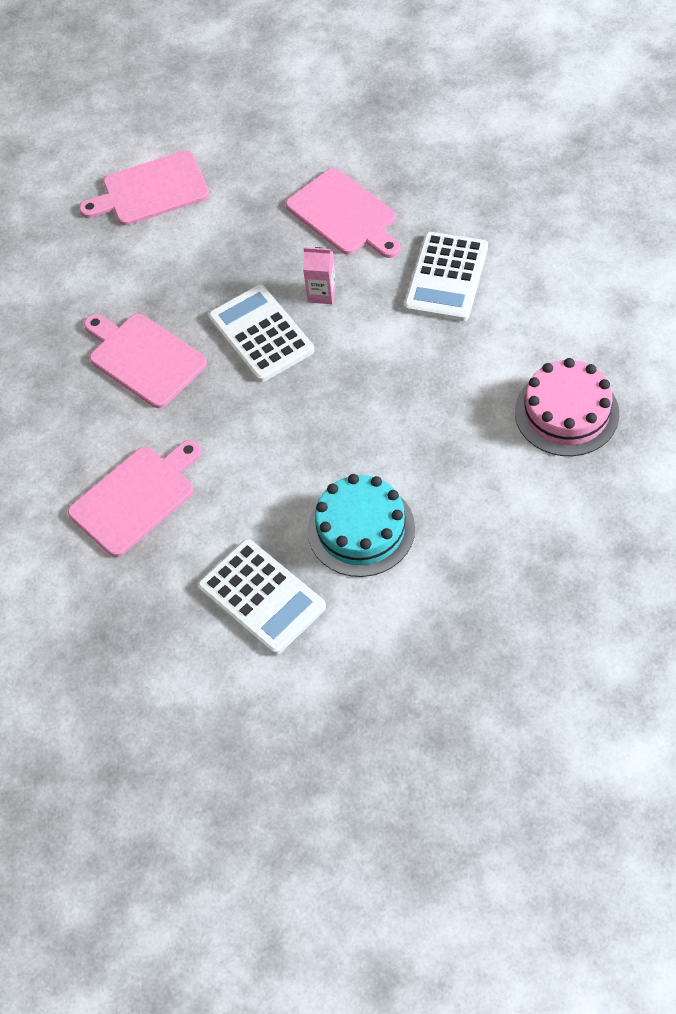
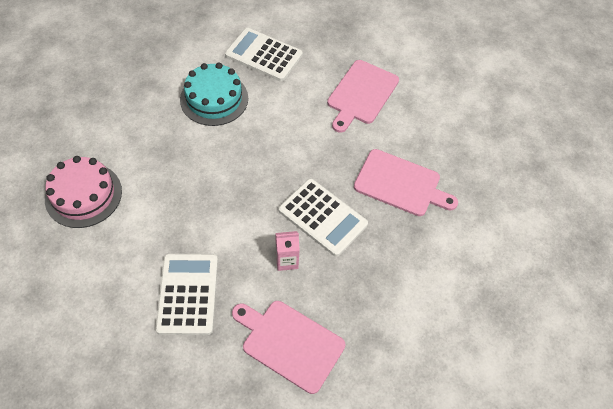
camera: 155 degrees right, 0 degrees up
(151, 190) = (470, 338): pink cutting board -> none

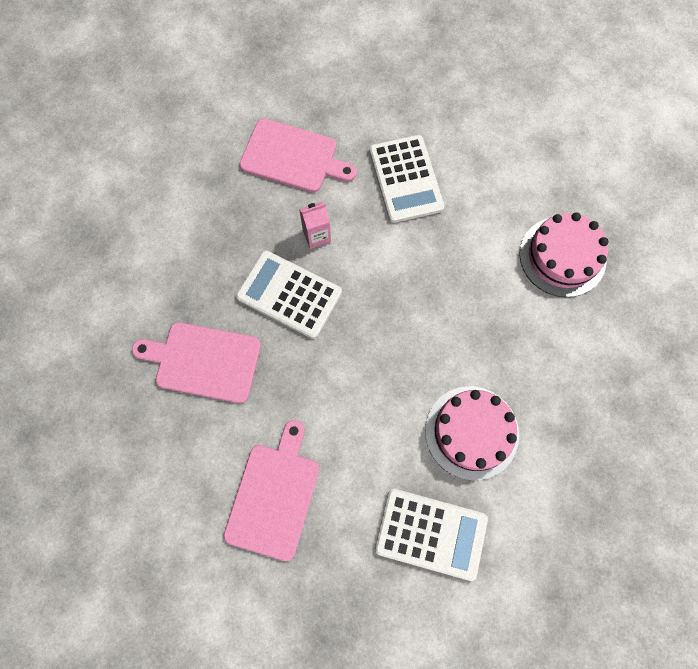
camera: 170 degrees right, 15 degrees up
(214, 98) = (471, 432): turquoise cake -> pink cake

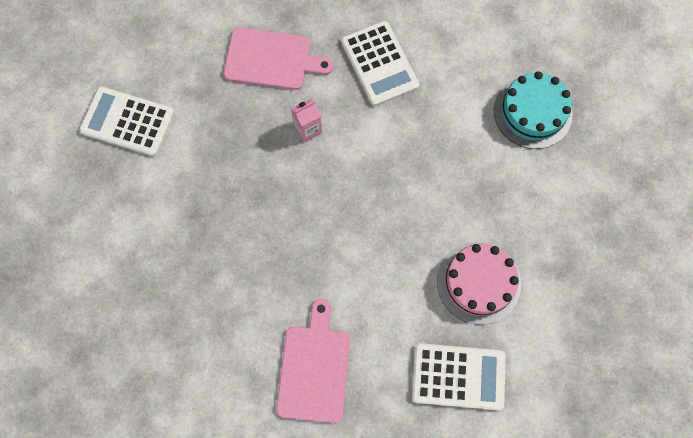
camera: 10 degrees left, 0 degrees up
(204, 361) = (227, 261): pink cutting board -> none
(289, 294) = (293, 187): white calculator -> white calculator (127, 122)
(562, 256) = (532, 112): pink cake -> turquoise cake

